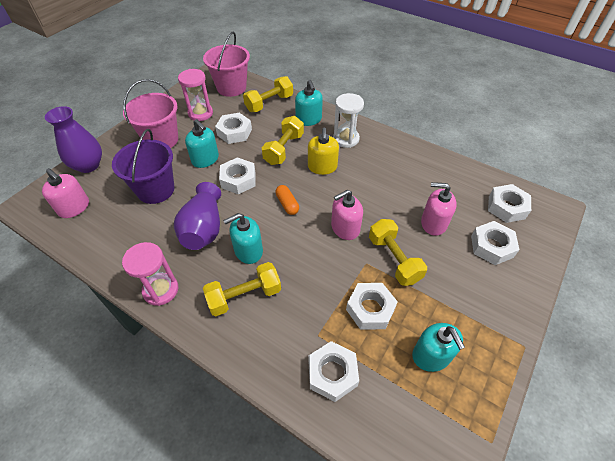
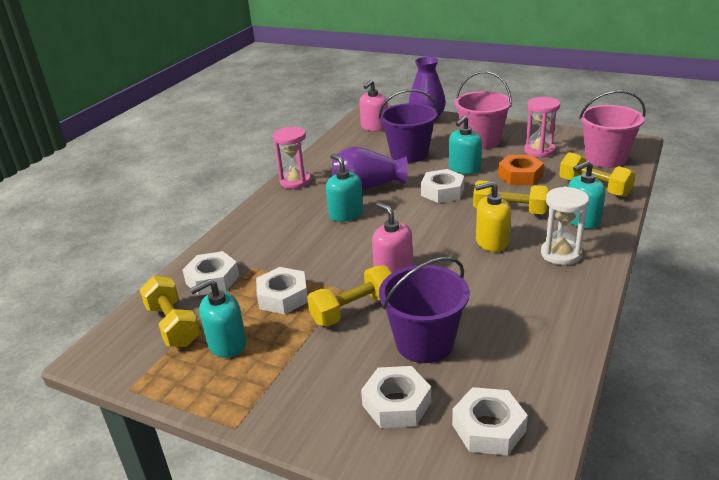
camera: 85 degrees right, 20 degrees down
(234, 132) = (520, 176): white nut -> orange nut
(244, 296) = (292, 221): yellow dumbbell -> yellow dumbbell (173, 325)
(287, 204) = (417, 226): orange capsule -> none
(433, 223) = (424, 343): pink soap dispenser -> purple bucket

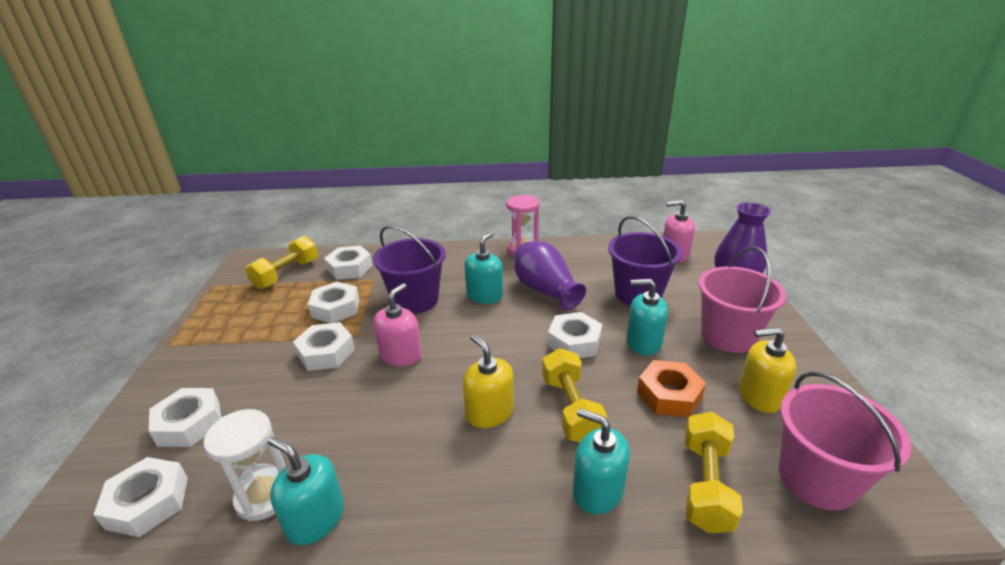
camera: 60 degrees right, 0 degrees up
(227, 344) = (267, 305): turquoise soap dispenser -> turquoise soap dispenser (315, 519)
(354, 310) = (326, 352): yellow dumbbell -> white nut
(424, 343) = (282, 414): purple bucket -> purple bucket (415, 300)
(539, 151) = (759, 396): pink hourglass -> yellow soap dispenser
(560, 254) = (494, 486): white hourglass -> white hourglass (264, 496)

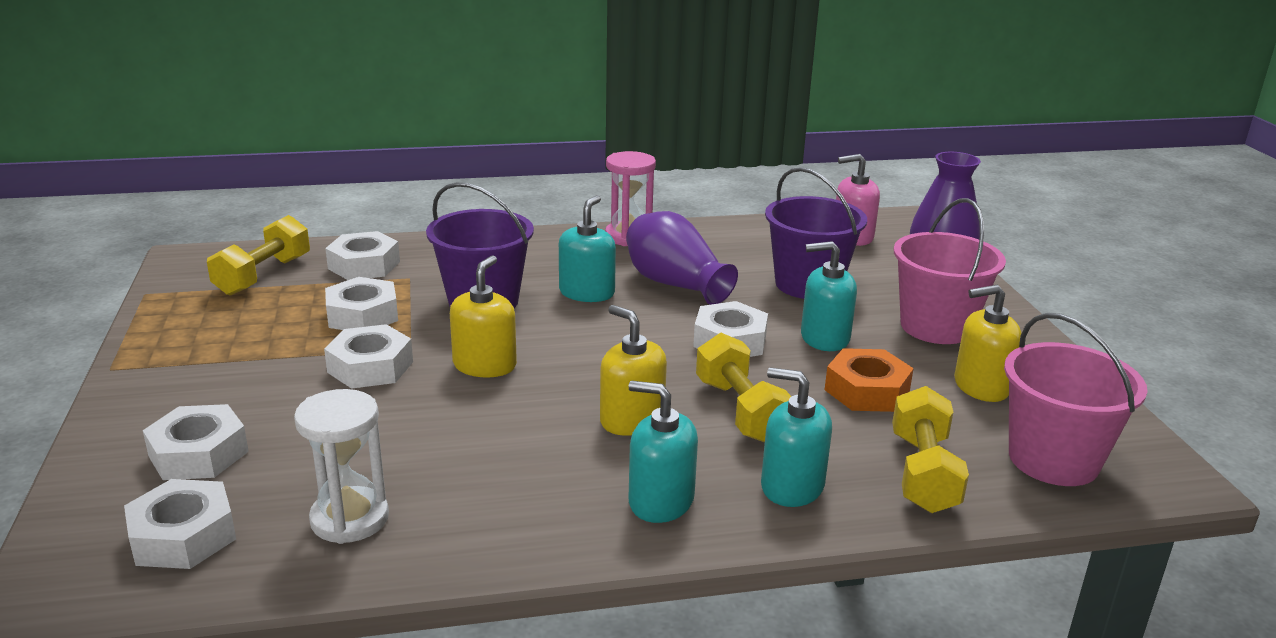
camera: 10 degrees left, 5 degrees down
(315, 519) = (431, 535): turquoise soap dispenser -> turquoise soap dispenser (660, 501)
(401, 355) = (485, 365): pink soap dispenser -> yellow soap dispenser

